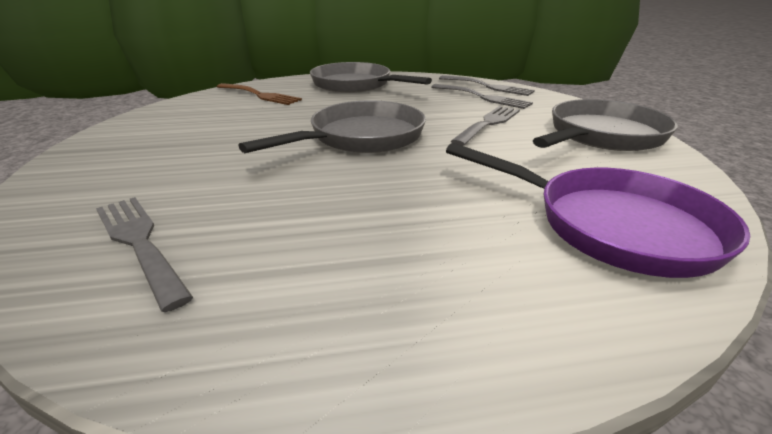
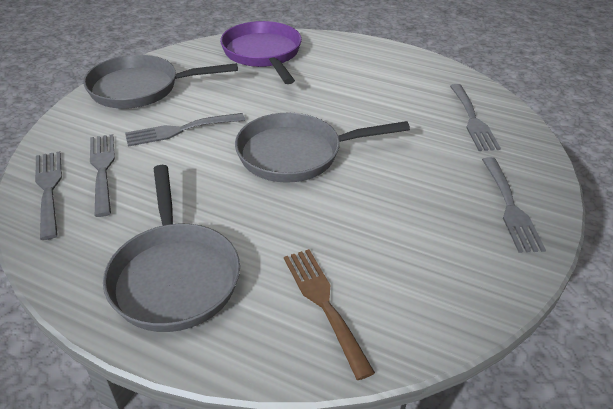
camera: 145 degrees left, 10 degrees up
(105, 160) = (510, 207): none -> grey fork

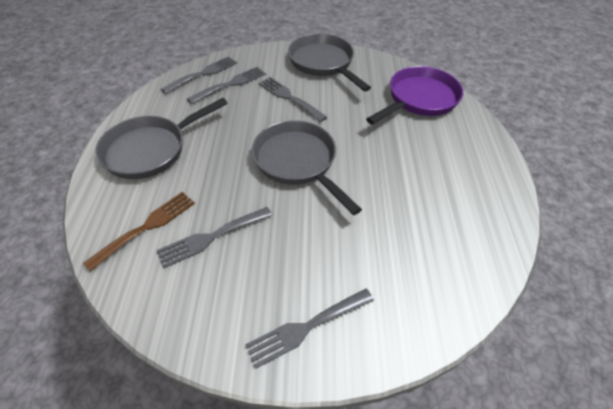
camera: 65 degrees right, 10 degrees up
(473, 120) = (432, 268): grey fork -> grey fork (211, 237)

